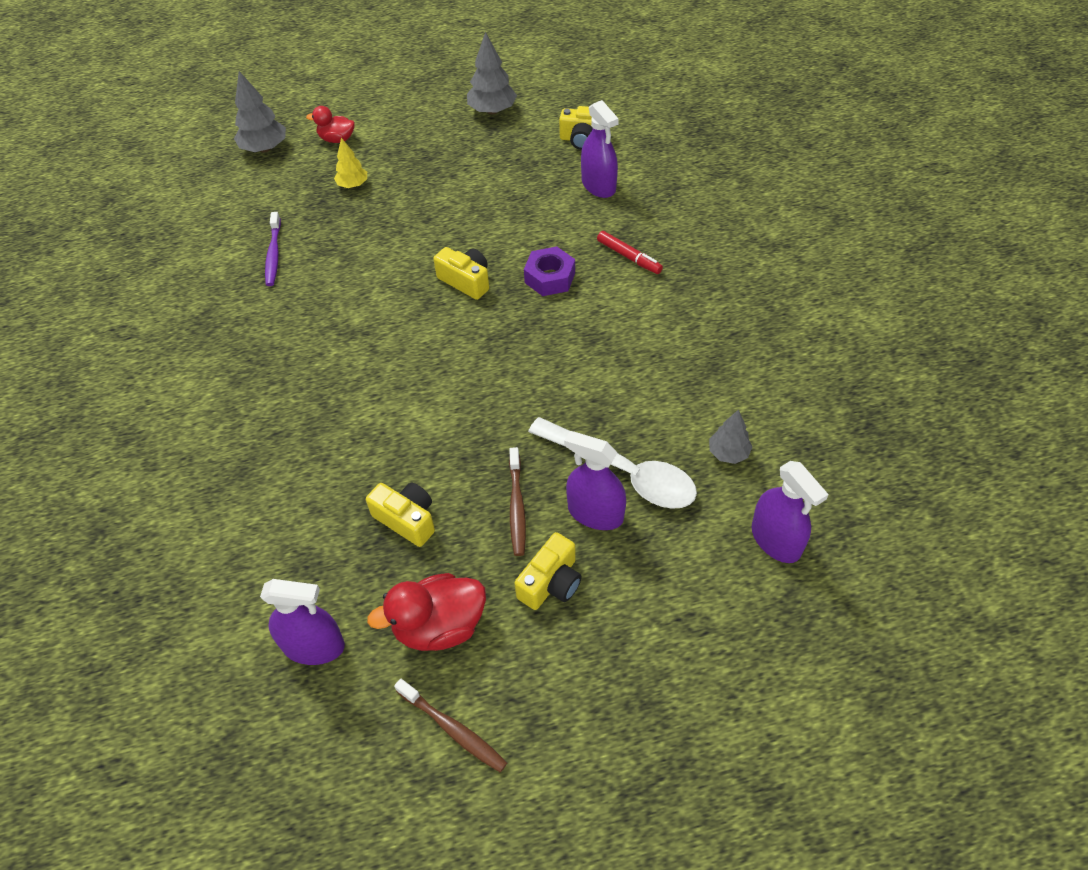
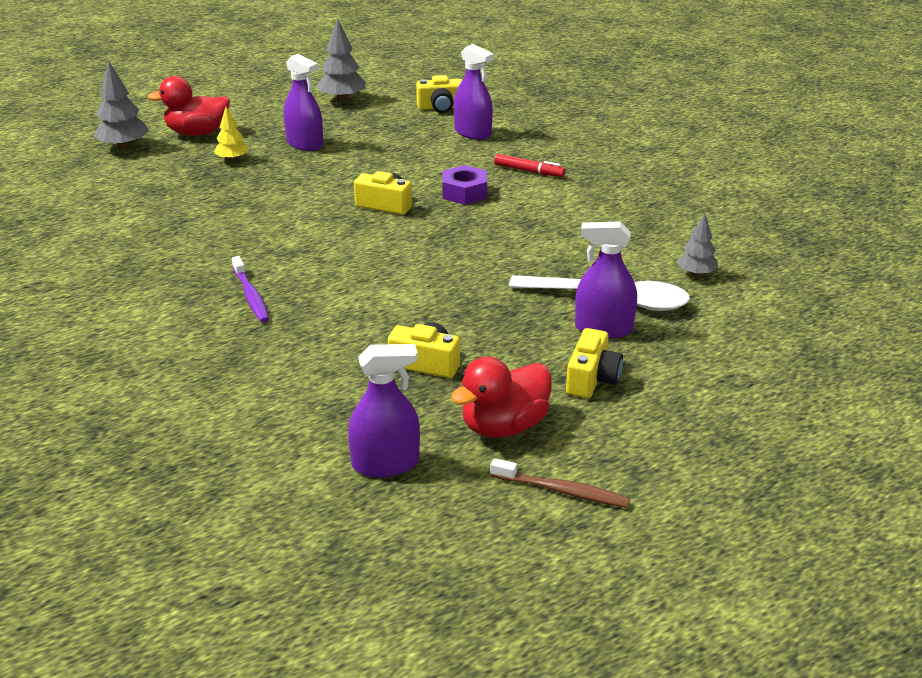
camera: 20 degrees left, 20 degrees down
(274, 254) = (177, 213): purple toothbrush -> purple toothbrush (251, 296)
(337, 139) = (197, 133): red duck -> red duck, size x1.62
(517, 507) = (528, 337): brown toothbrush -> none
(776, 540) = (772, 318): purple spray bottle -> purple spray bottle (305, 144)

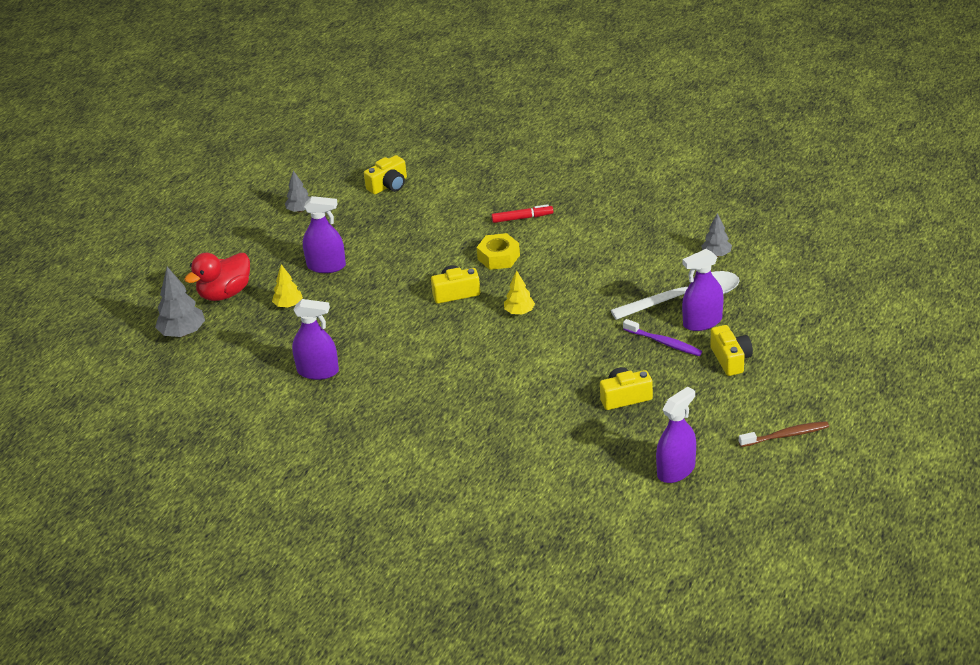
camera: 30 degrees left, 5 degrees up
(251, 296) = (455, 407): purple toothbrush -> purple toothbrush (664, 342)
(342, 99) = (300, 210): grey tree -> grey tree, size x0.63
(423, 243) = (519, 312): none -> yellow tree
(464, 192) = (498, 257): purple nut -> yellow nut
(472, 133) = (441, 200): purple spray bottle -> purple spray bottle (318, 371)
(504, 426) = (714, 414): red duck -> none

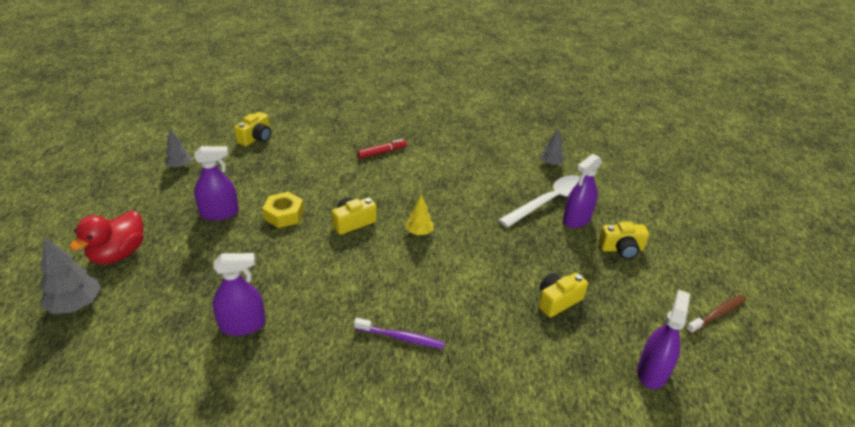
camera: 25 degrees left, 0 degrees up
(288, 305) = (190, 257): yellow tree -> none
(498, 257) = (377, 186): yellow nut -> yellow nut (284, 215)
(664, 342) = (558, 242): purple toothbrush -> purple toothbrush (401, 338)
(731, 359) = (621, 249): yellow camera -> yellow camera turned 120 degrees clockwise

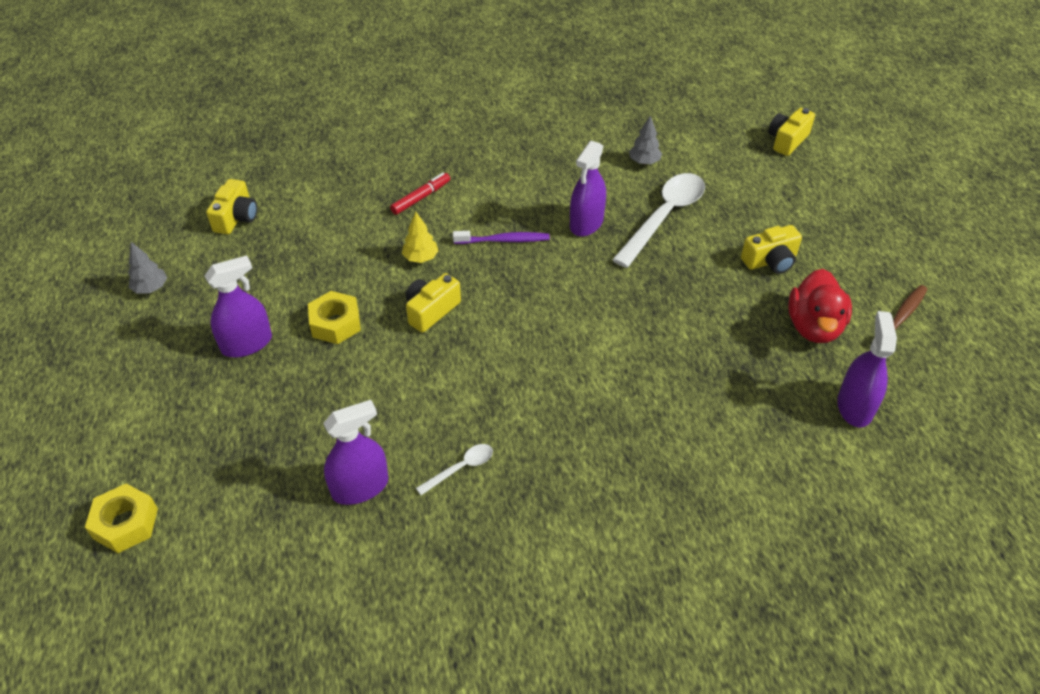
camera: 15 degrees left, 10 degrees up
(76, 305) = (126, 523): grey tree -> yellow nut
(118, 254) = (141, 439): red duck -> red duck (814, 327)
(320, 332) = (461, 468): none -> white spoon
(401, 338) = (561, 447): purple toothbrush -> purple toothbrush (504, 240)
(419, 232) = (521, 302): yellow tree -> yellow tree (421, 258)
(558, 301) = (722, 349): yellow camera -> yellow camera (787, 140)
(577, 219) = (704, 234): purple spray bottle -> purple spray bottle (586, 223)

